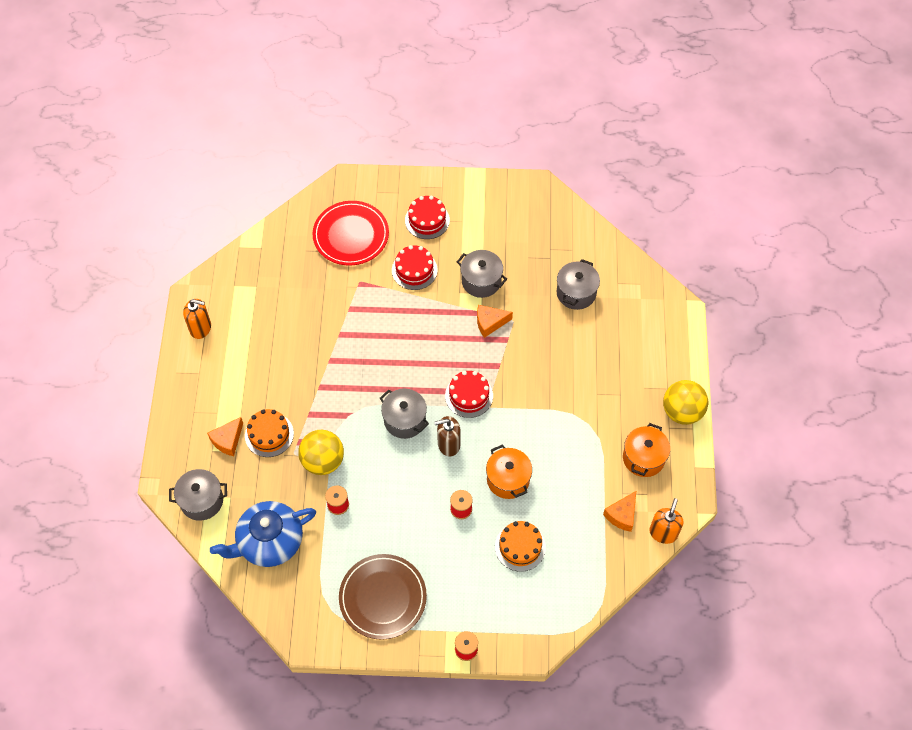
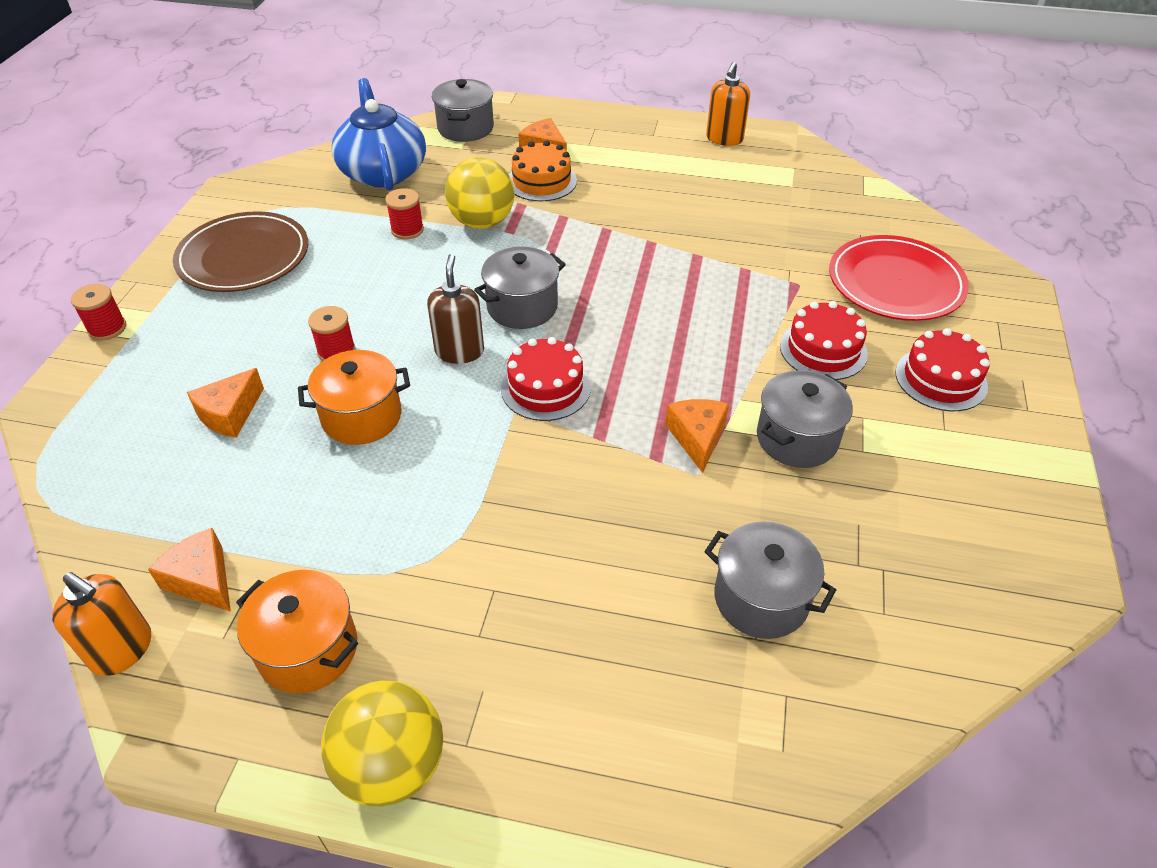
camera: 100 degrees right, 15 degrees down
(520, 547) = (230, 414): orange cake -> orange cheese

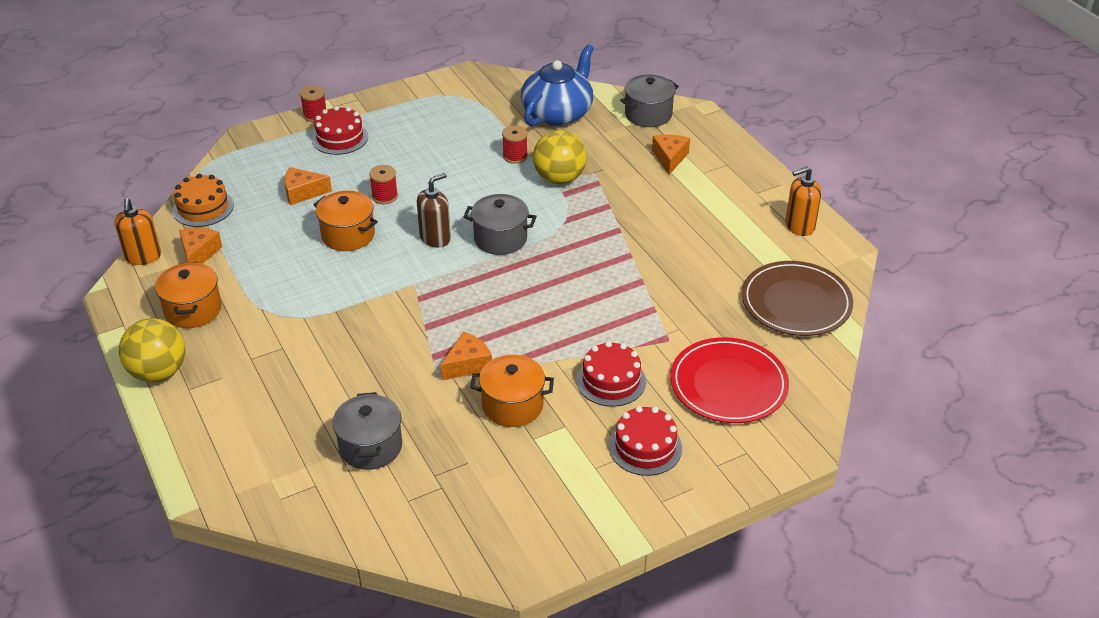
camera: 50 degrees right, 5 degrees down
(243, 257) = (419, 118): brown plate -> brown plate (796, 302)
(541, 181) = (633, 177): orange cake -> orange cake (203, 207)
(546, 388) = (442, 286): red cake -> red cake (340, 138)
(797, 438) = (512, 405): grey pot -> orange pot

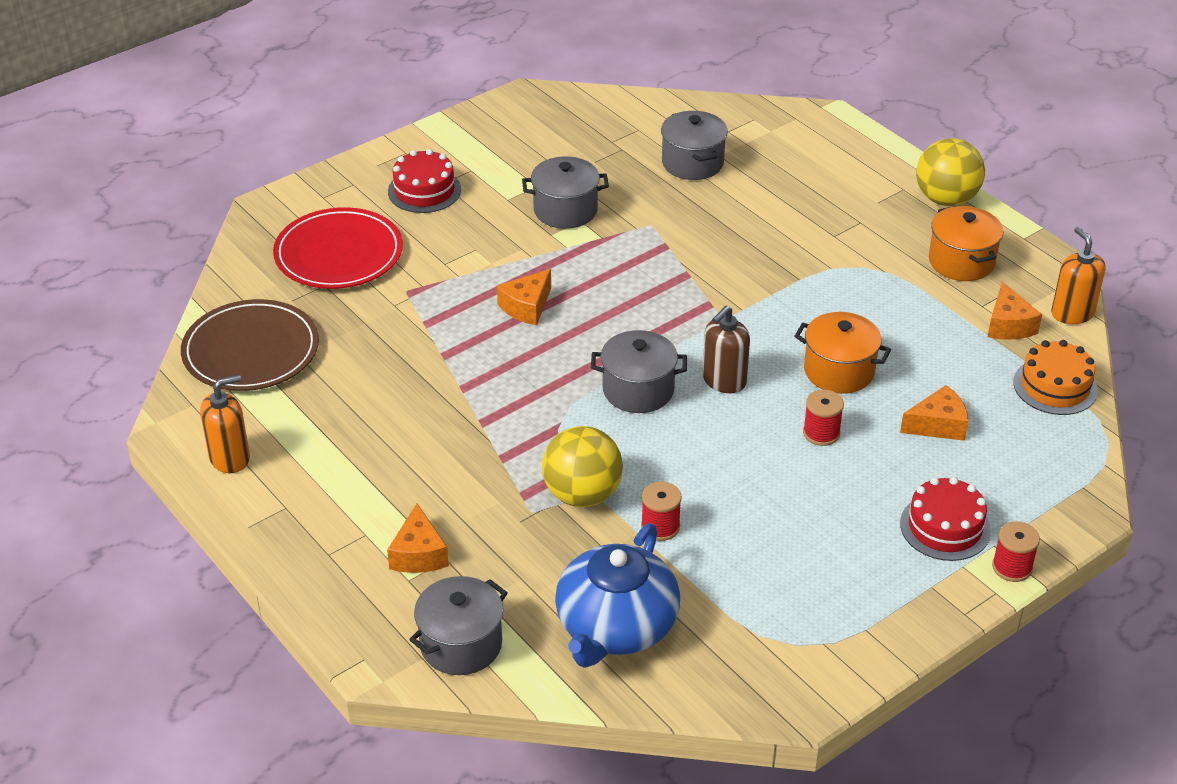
camera: 170 degrees right, 0 degrees up
(467, 364) = (625, 242): orange cheese -> orange cheese (527, 307)
(512, 405) = (565, 210): orange pot -> grey pot
(611, 381) = (466, 243): red cake -> none

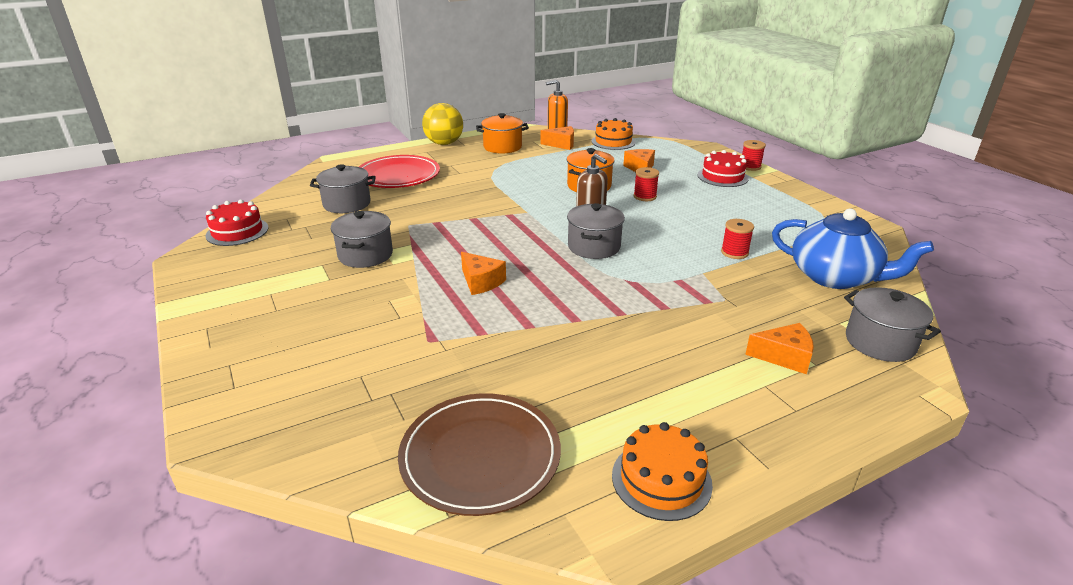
camera: 80 degrees left, 10 degrees down
(230, 458) = (661, 479): orange soap dispenser -> orange cake
(338, 254) = (343, 381): red plate -> red plate (398, 175)
(424, 190) = (279, 320): red cake -> red cake (237, 231)
(582, 494) = (705, 277): yellow ball -> none

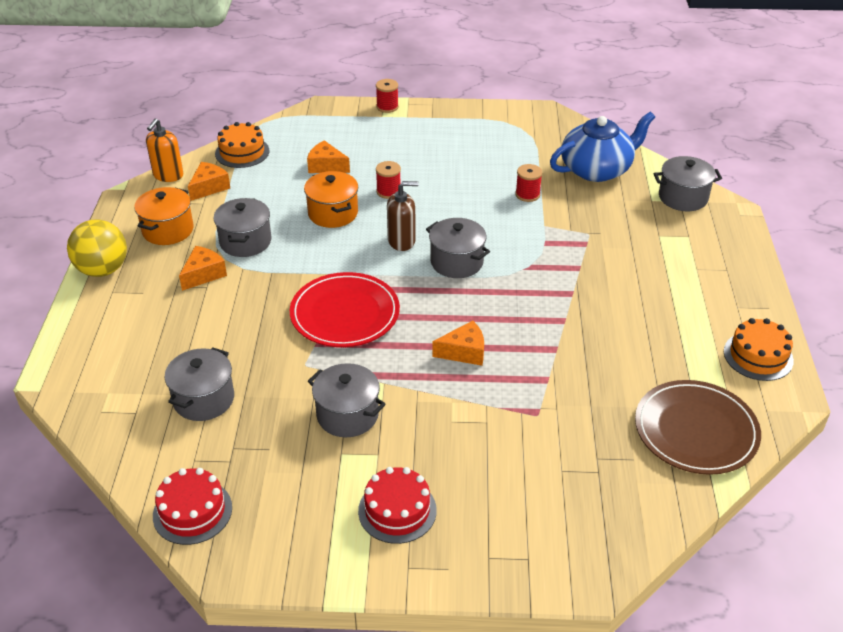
camera: 60 degrees left, 10 degrees up
(398, 175) = (163, 336): red plate -> red plate (345, 313)
(519, 170) = (245, 241): none -> grey pot
(722, 177) = (392, 131): red cake -> red cake (397, 510)
(784, 357) = (673, 244): orange cheese -> orange cheese (203, 274)

